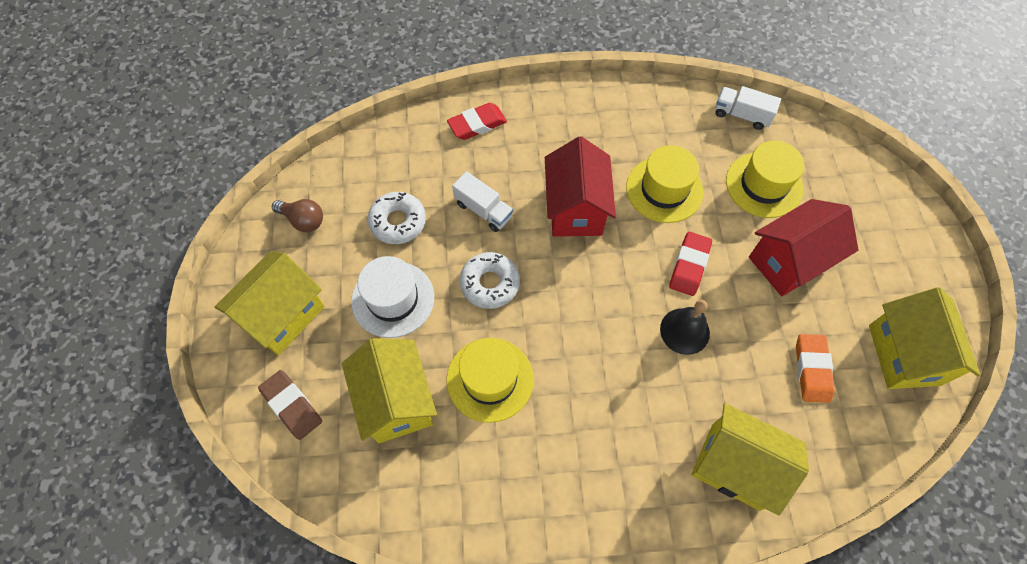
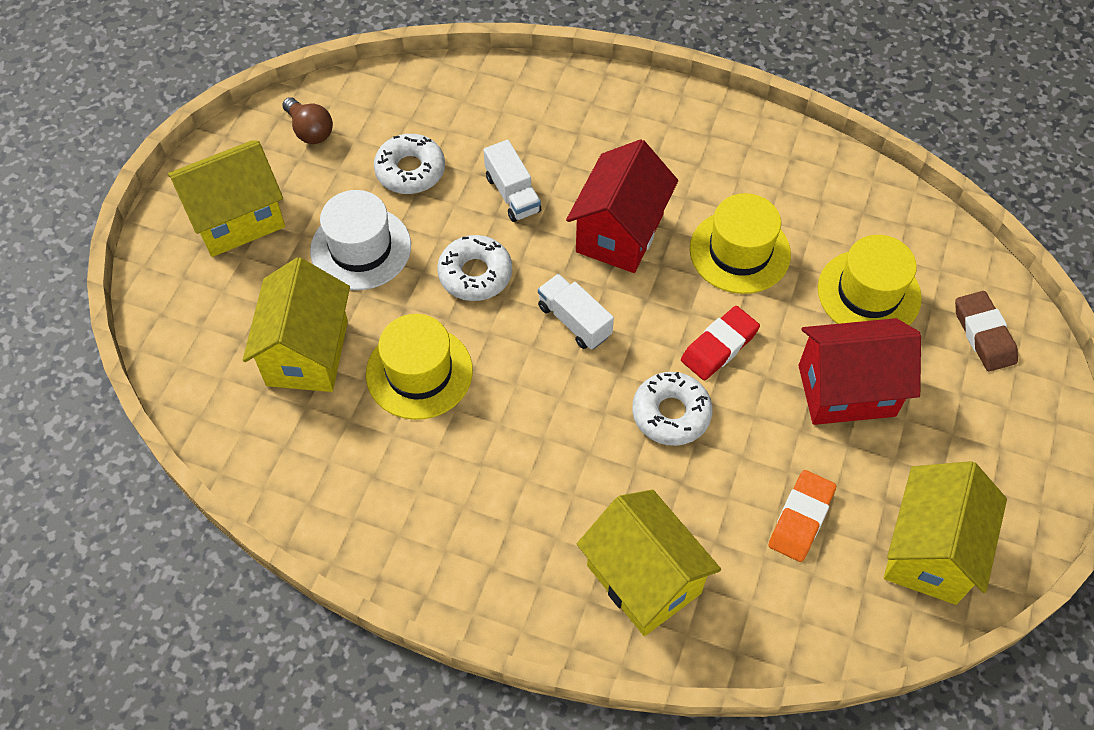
camera: 25 degrees right, 5 degrees down
(292, 406) = (198, 312): brown eraser -> brown eraser (983, 334)
(477, 124) = (558, 99): red eraser -> none
(684, 331) = (671, 414): black bell -> white donut
(742, 115) = (890, 204): white truck -> white truck (574, 321)

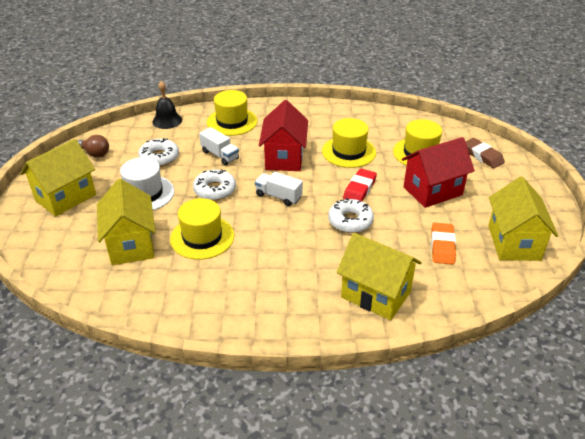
camera: 20 degrees left, 20 degrees down
(452, 82) = (167, 121): none -> black bell
(563, 116) = (232, 122): none -> yellow hat

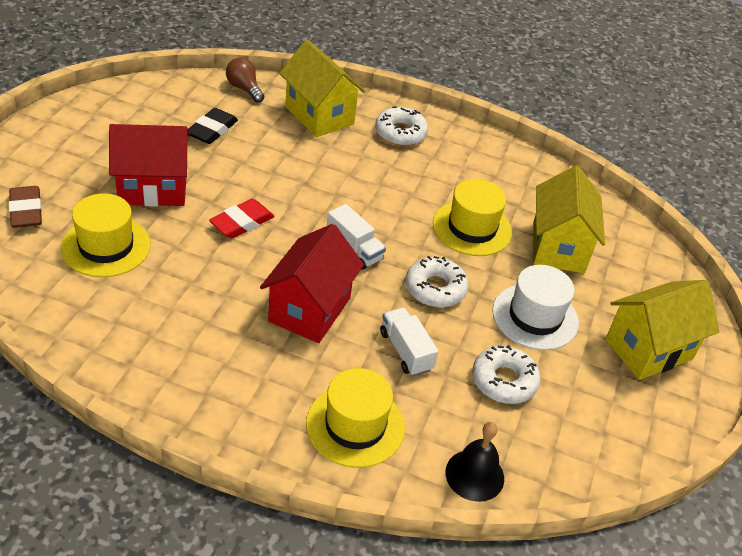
camera: 165 degrees left, 5 degrees up
(95, 153) = (611, 429): brown light bulb -> brown light bulb (244, 89)
(348, 152) = (206, 286): yellow hat -> none
(350, 221) = (287, 188): white donut -> white donut (400, 133)
(442, 246) = (212, 130): orange eraser -> black eraser
(513, 243) = (134, 108): yellow house -> none

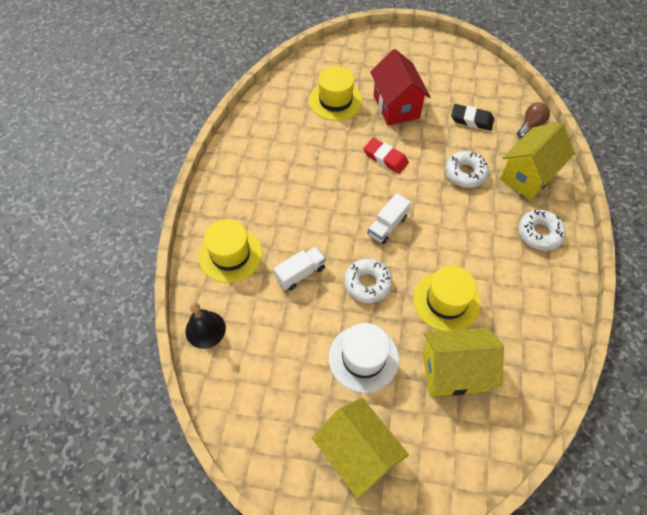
camera: 85 degrees right, 15 degrees up
(26, 211) = (349, 59): brown eraser -> none
(310, 309) = (320, 211): red house -> none
(504, 381) = (291, 340): white donut -> white donut (465, 173)

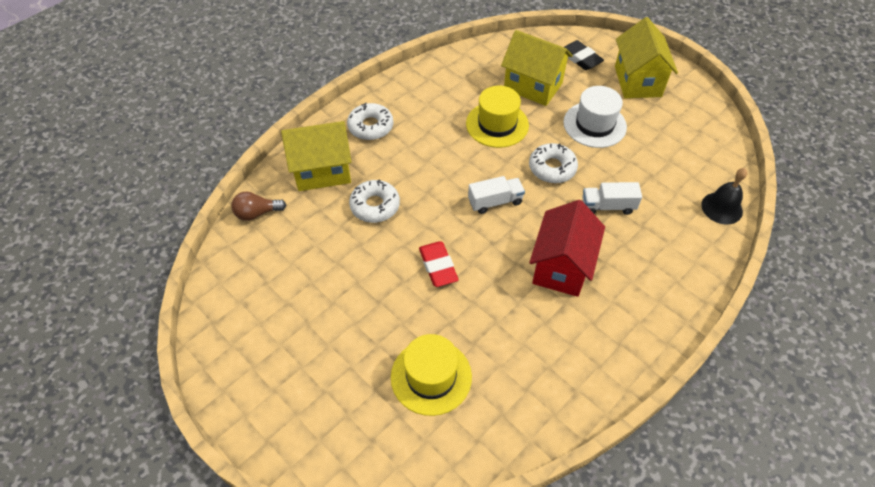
camera: 145 degrees left, 5 degrees down
(230, 254) = (669, 258): yellow hat -> none
(396, 107) = (367, 321): red house -> red house (561, 267)
(471, 120) = (305, 254): black eraser -> black eraser (580, 58)

